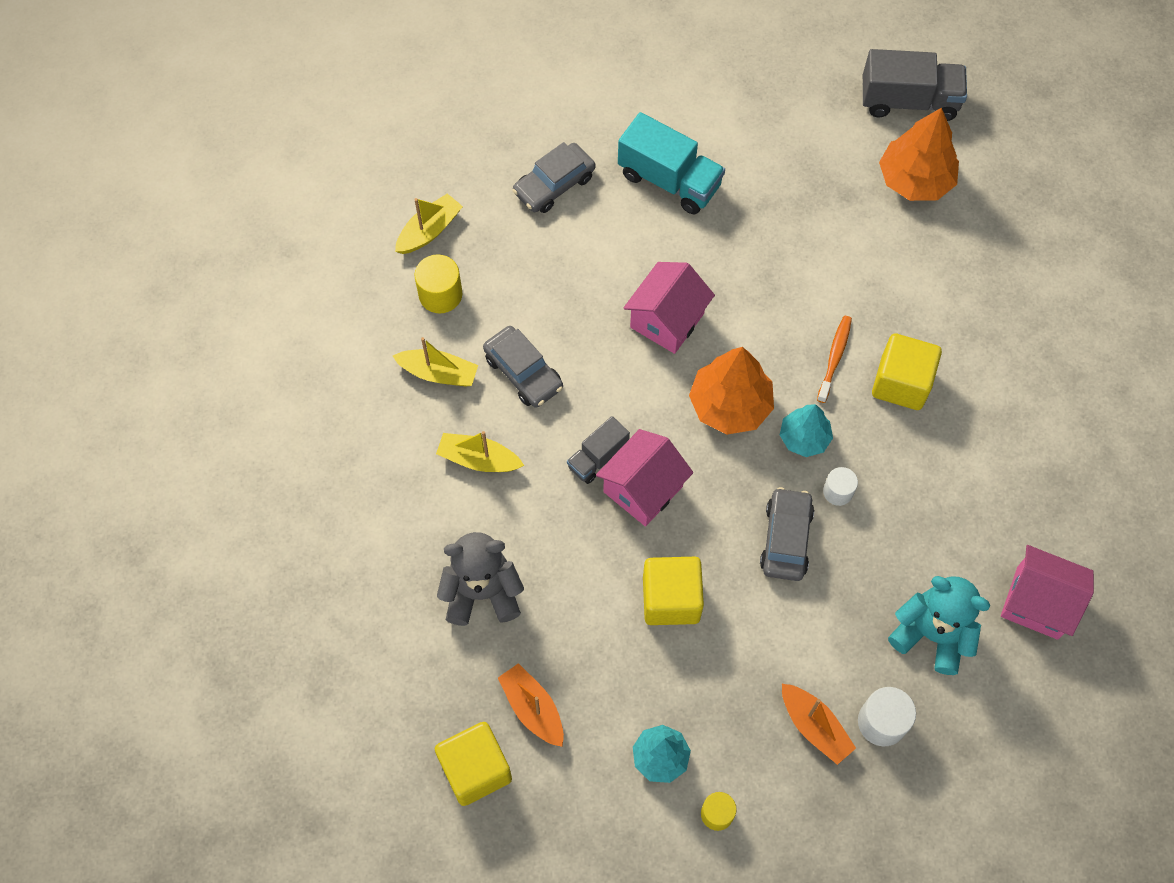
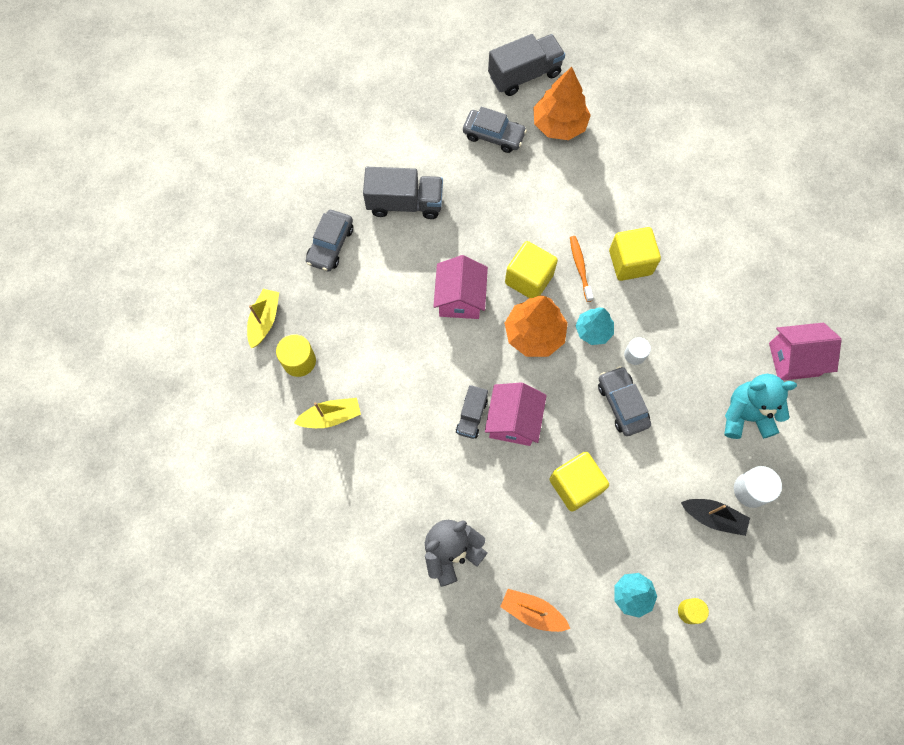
camera: 30 degrees left, 5 degrees up
(475, 769) = (520, 676): yellow cube -> yellow cube (529, 279)
(478, 459) = (394, 461): yellow boat -> none
(523, 372) = (388, 385): grey car -> grey car (493, 135)
(669, 180) = (405, 203): turquoise truck -> grey truck
(814, 726) = (713, 517): orange boat -> black boat

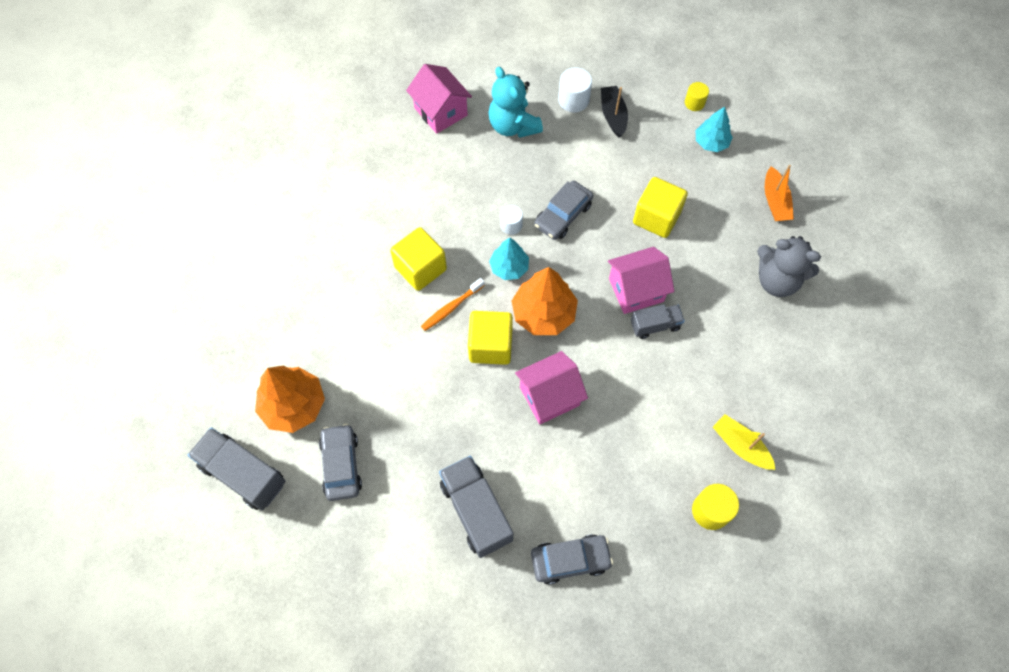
camera: 120 degrees left, 5 degrees down
(264, 320) = (694, 574): yellow boat -> none

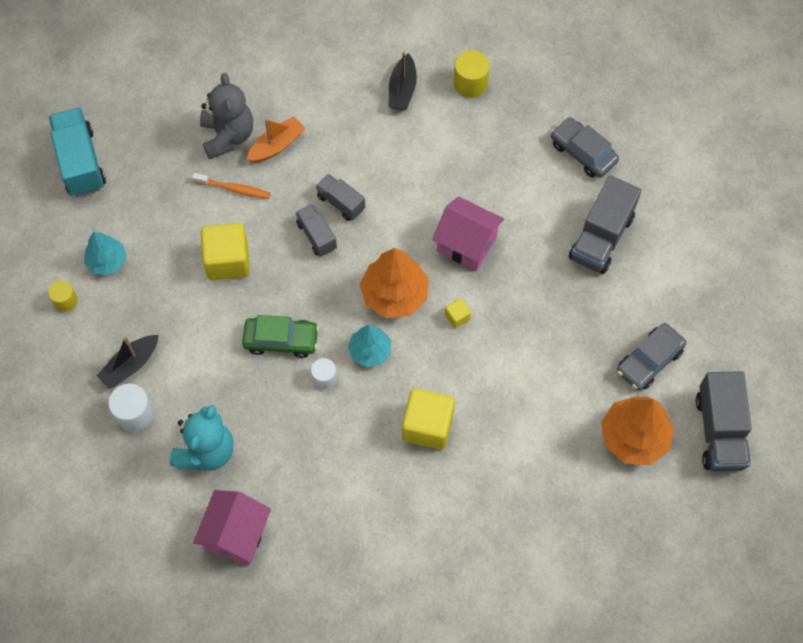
camera: 125 degrees left, 0 degrees up
(451, 307) = (446, 373): orange toothbrush -> orange toothbrush (234, 189)
(490, 346) = (457, 317): yellow cube -> yellow cube, size x0.46
(563, 215) = (281, 340): grey car -> green car
(636, 290) = (316, 236): pink house -> grey truck
(740, 446) = (402, 89): yellow boat -> black boat
(775, 201) = (142, 176): orange boat -> orange boat (276, 145)
(815, 168) = (80, 162): none -> turquoise truck

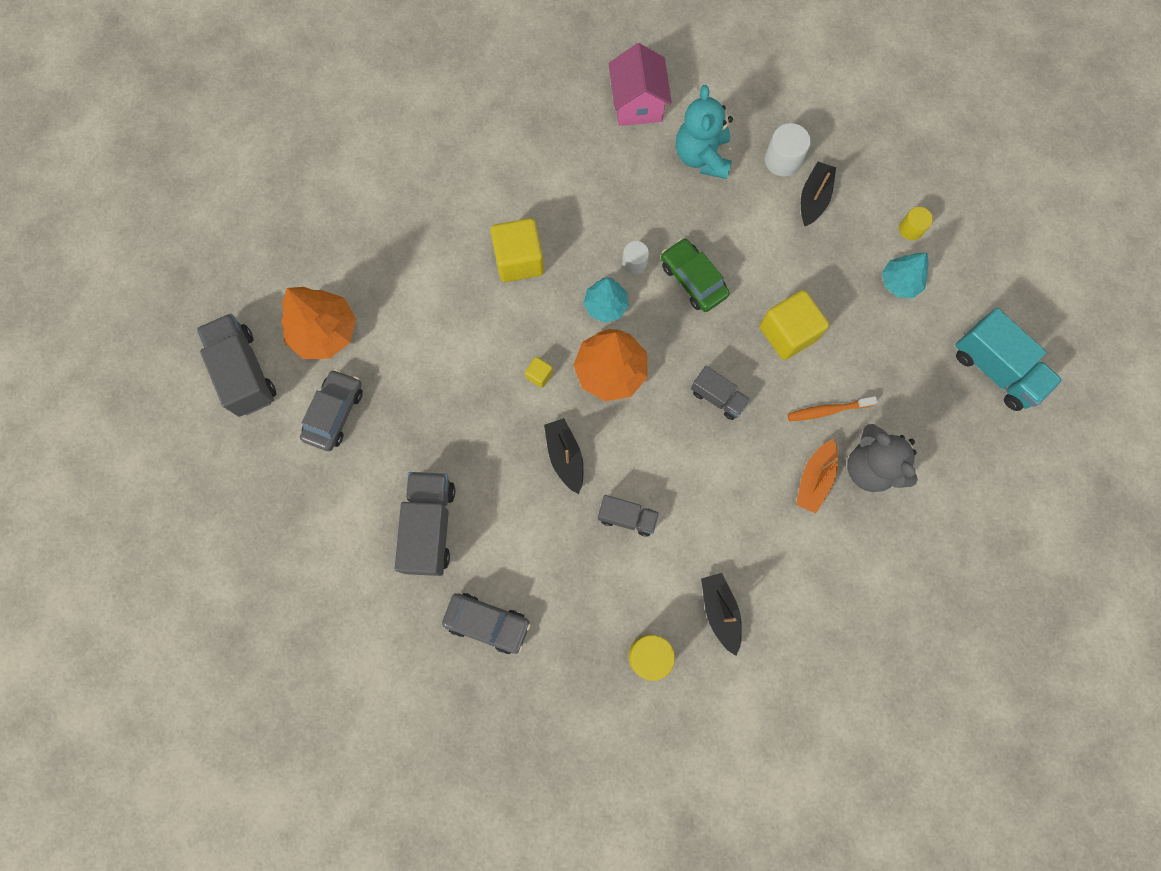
camera: 155 degrees right, 10 degrees up
(281, 340) = (693, 280): green car -> green car turned 75 degrees clockwise
(341, 203) = (713, 444): grey truck -> grey truck (627, 517)
(466, 244) = (565, 457): pink house -> black boat

